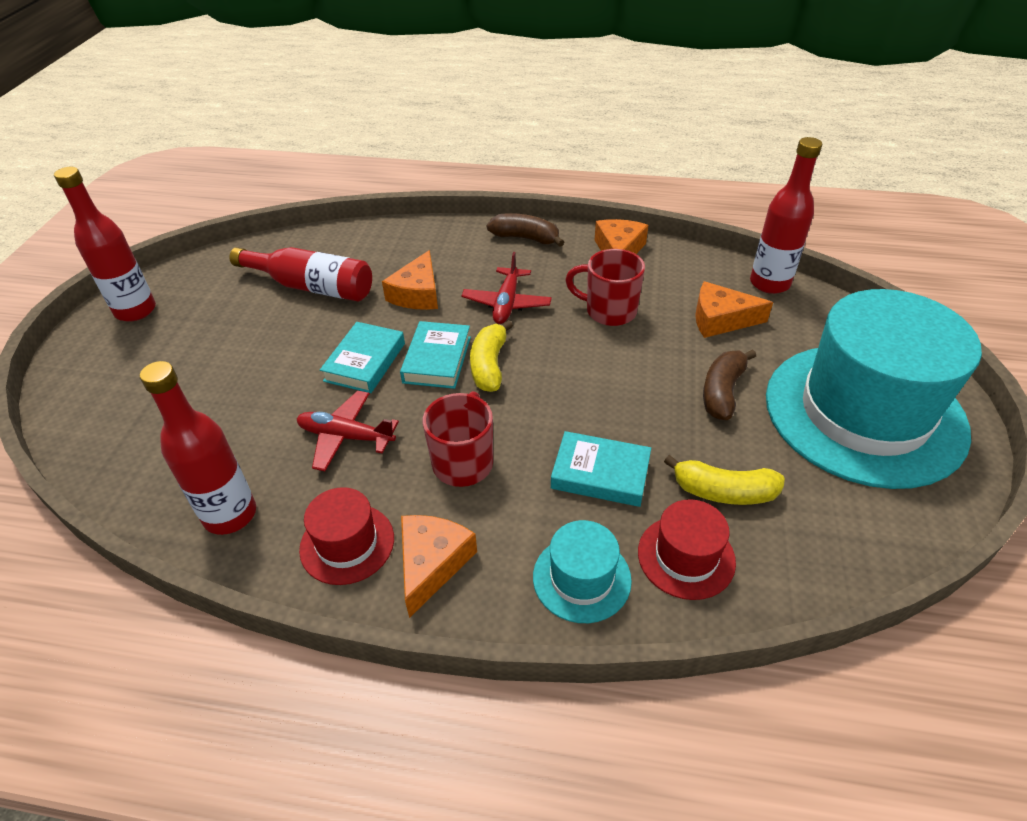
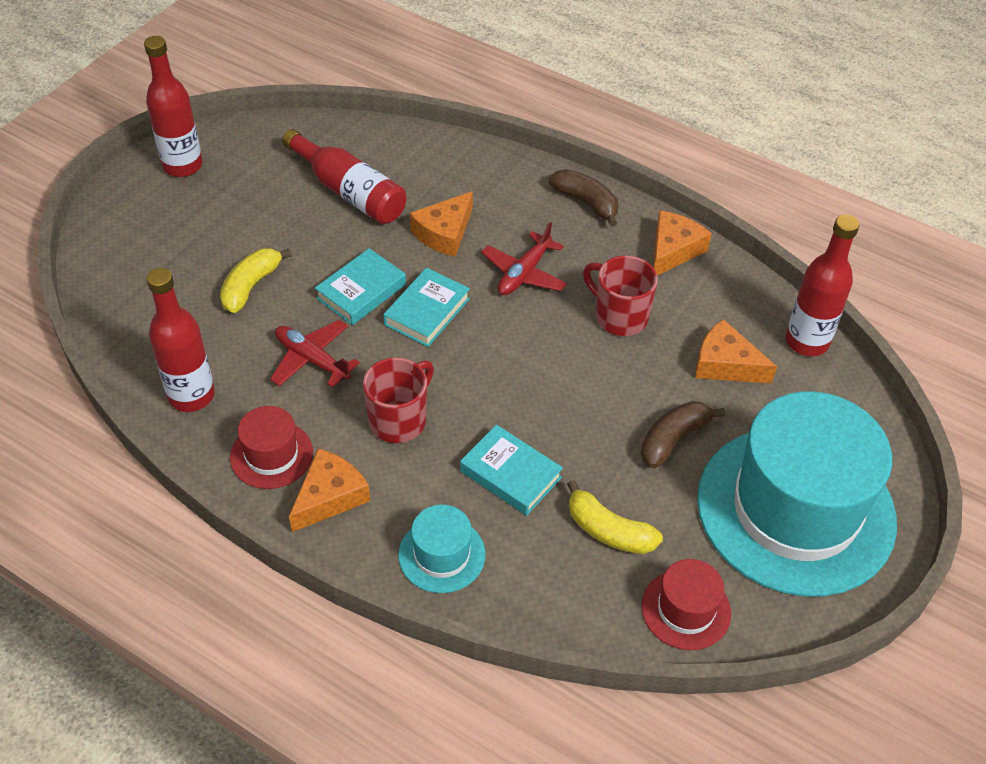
camera: 20 degrees right, 5 degrees up
(489, 365) = (471, 334): yellow banana -> yellow banana (251, 286)
(686, 556) = (538, 571): red hat -> red hat (686, 609)

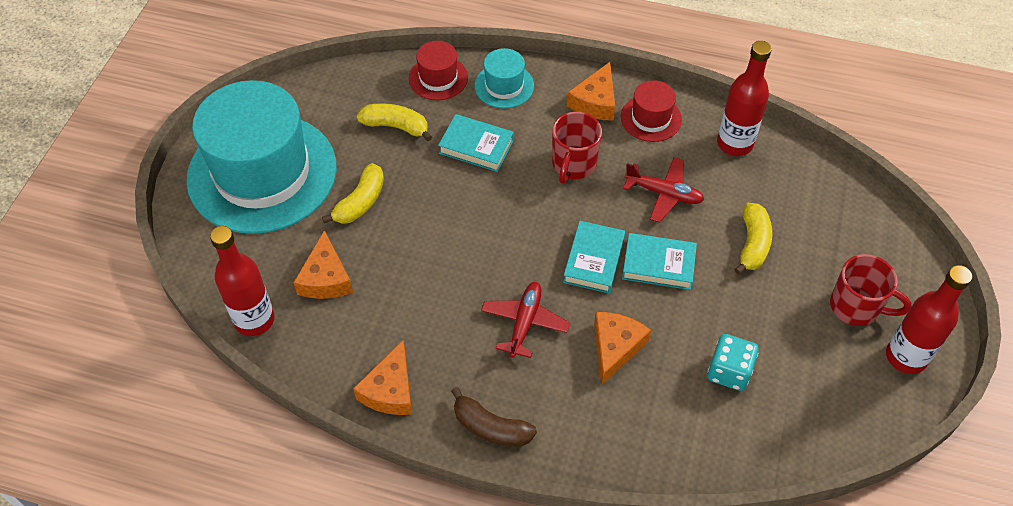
camera: 165 degrees right, 5 degrees up
(349, 192) = (729, 371): red bottle -> turquoise dice
(361, 291) = (658, 264): turquoise book -> turquoise book turned 75 degrees clockwise
(619, 316) = (426, 301): red mug -> red mug (856, 307)
(673, 439) = (360, 202): brown banana -> yellow banana
(686, 609) = (335, 92): red hat -> red hat (438, 78)
(725, 364) = (325, 278): orange cheese -> orange cheese turned 75 degrees clockwise

